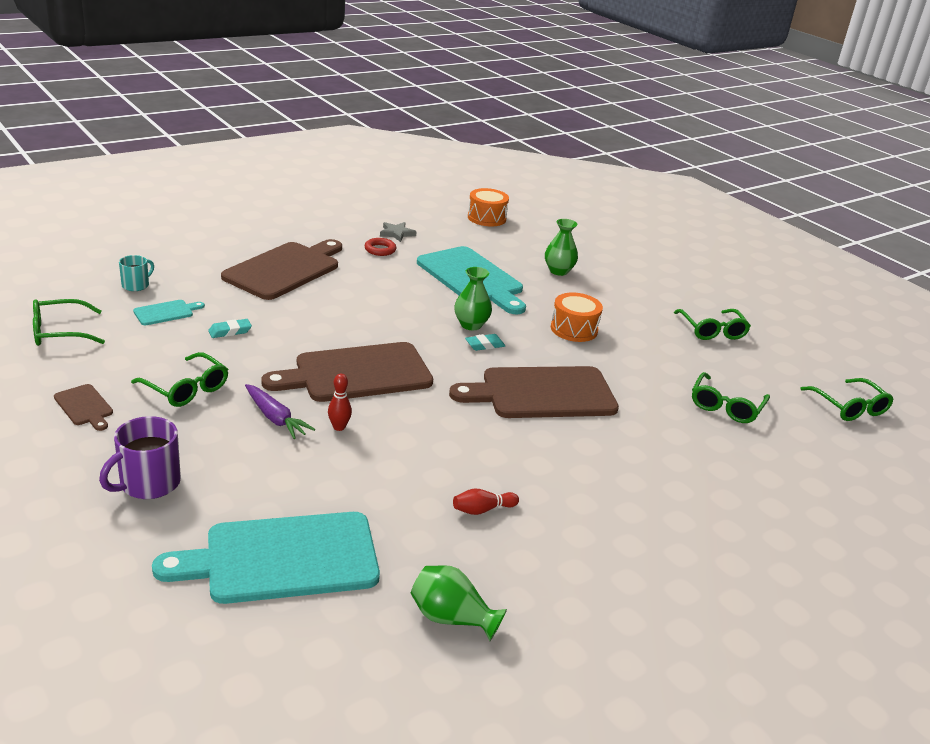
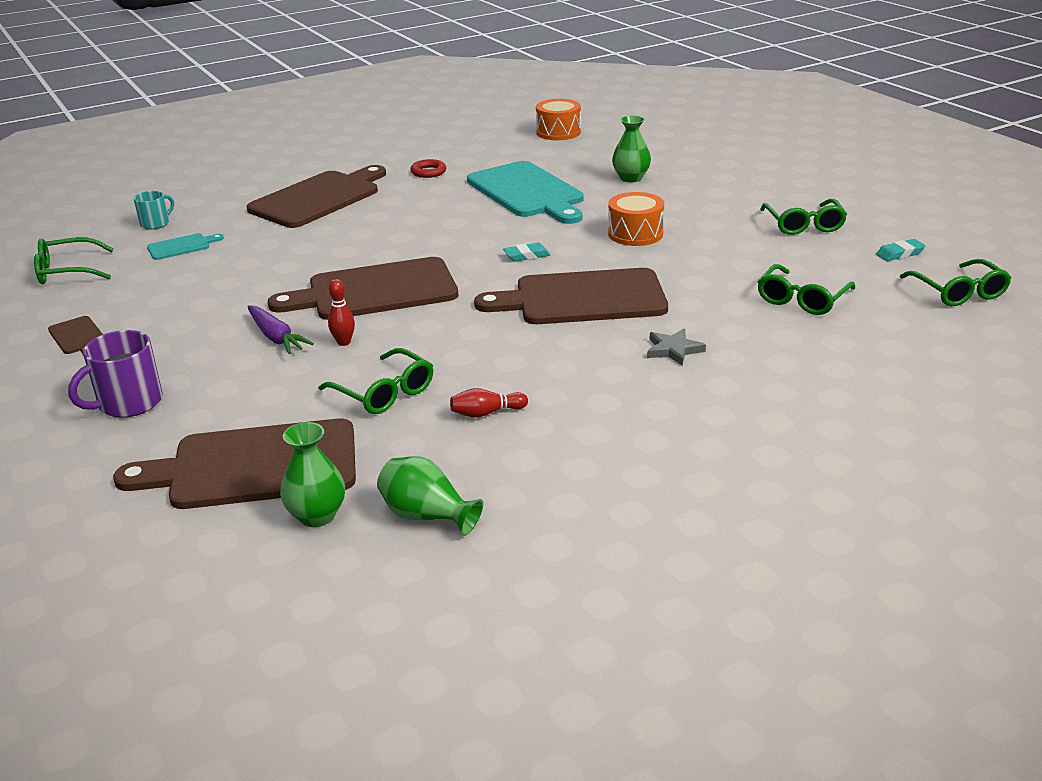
camera: 10 degrees right, 0 degrees up
(186, 388) = (187, 315): green glasses -> green glasses (384, 392)
(230, 331) = (245, 260): turquoise eraser -> turquoise eraser (900, 254)
(282, 558) = (254, 466): turquoise cutting board -> brown cutting board
(396, 233) = (451, 155): grey star -> grey star (673, 350)
(471, 325) = (515, 237): green vase -> green vase (317, 516)

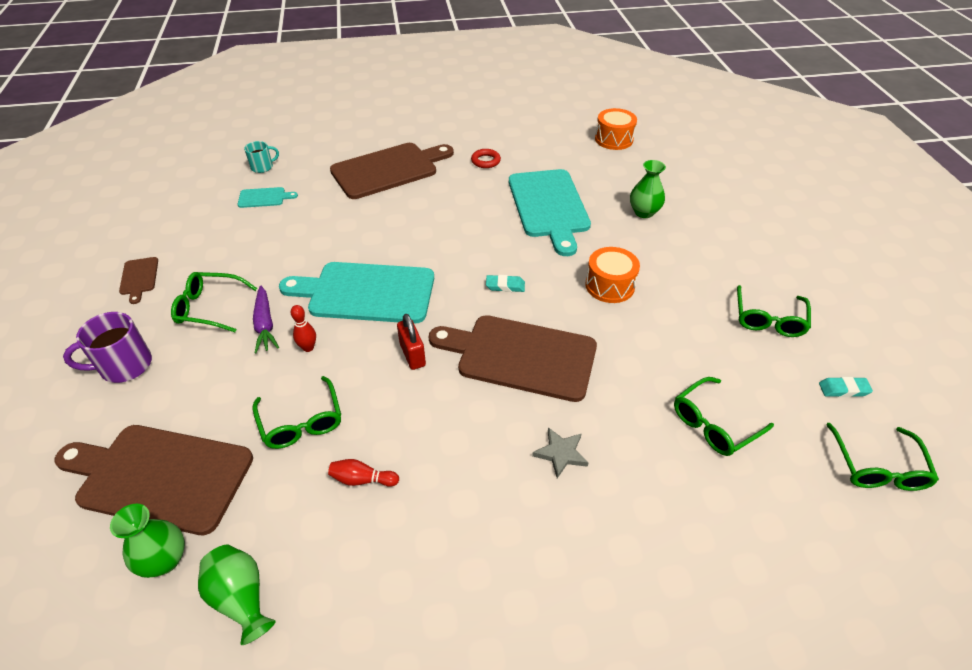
camera: 20 degrees right, 15 degrees up
(68, 271) = (177, 202): green glasses -> green glasses (210, 308)
(375, 291) = (366, 292): brown cutting board -> turquoise cutting board
(466, 322) = (412, 355): none -> red padlock

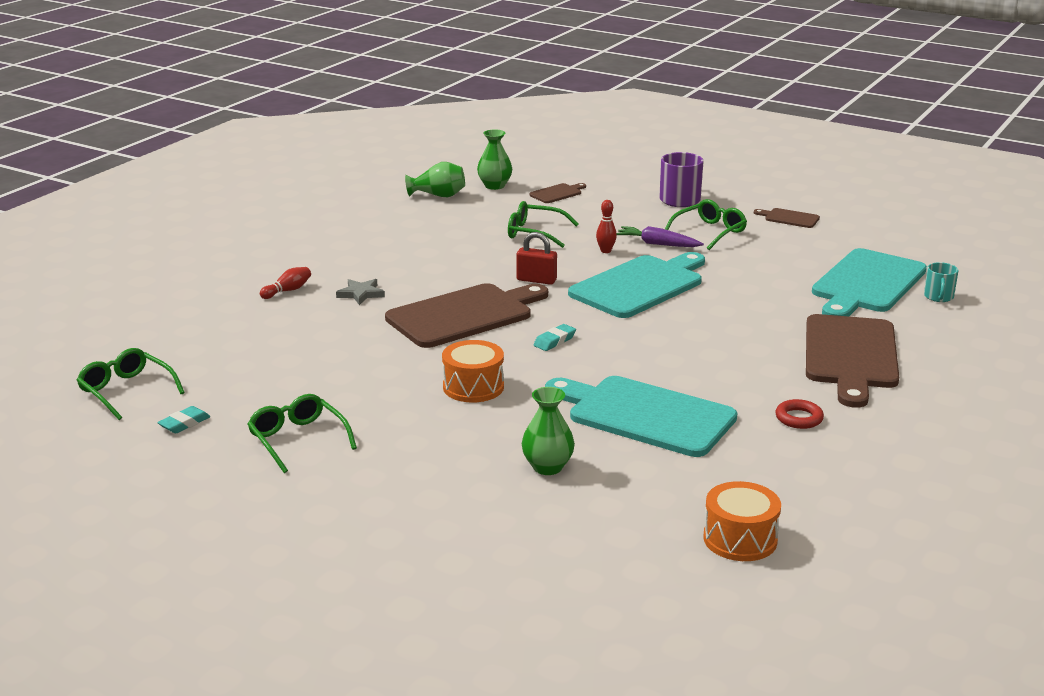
camera: 130 degrees right, 20 degrees down
(159, 476) = (557, 193): brown cutting board -> brown cutting board, size x0.44
(264, 198) = (866, 284): turquoise cutting board -> turquoise cutting board, size x2.28
(362, 479) = (456, 236): red bowling pin -> red bowling pin (287, 291)
(714, 424) = (273, 354): green glasses -> none

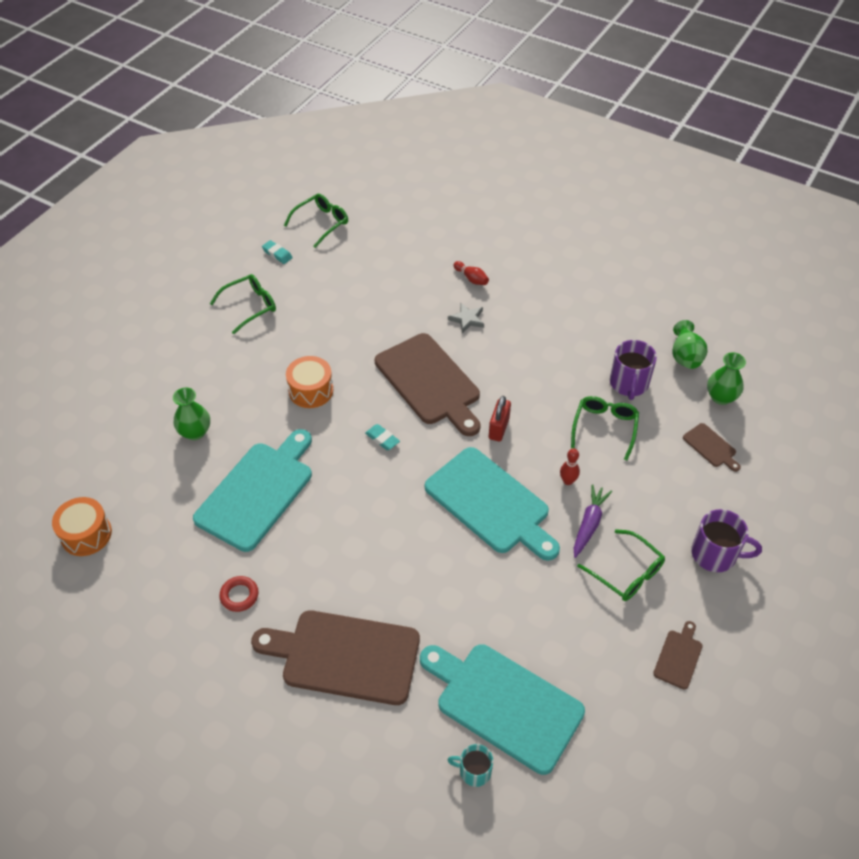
camera: 90 degrees right, 25 degrees up
(474, 220) = (629, 384): none -> purple mug

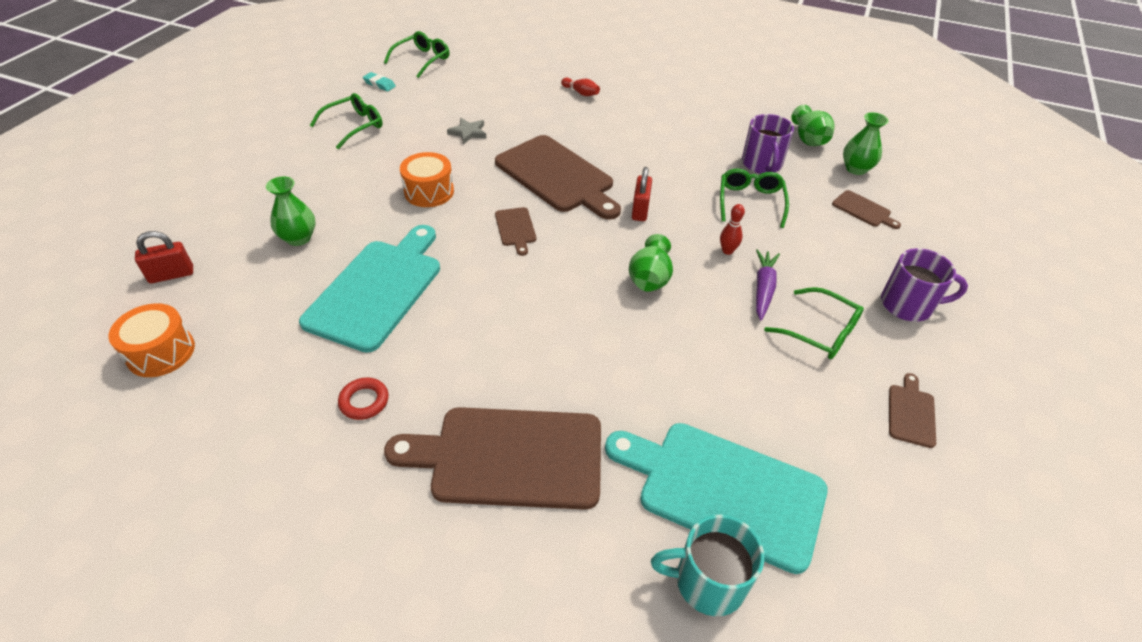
camera: 10 degrees left, 5 degrees down
(92, 460) = (171, 275): none -> red padlock
(382, 439) = (515, 229): turquoise eraser -> brown cutting board
(467, 319) = (584, 124): grey star -> grey star (468, 132)
(474, 771) = (707, 581): turquoise mug -> turquoise mug, size x1.64
(490, 503) = (649, 278): turquoise cutting board -> green vase

